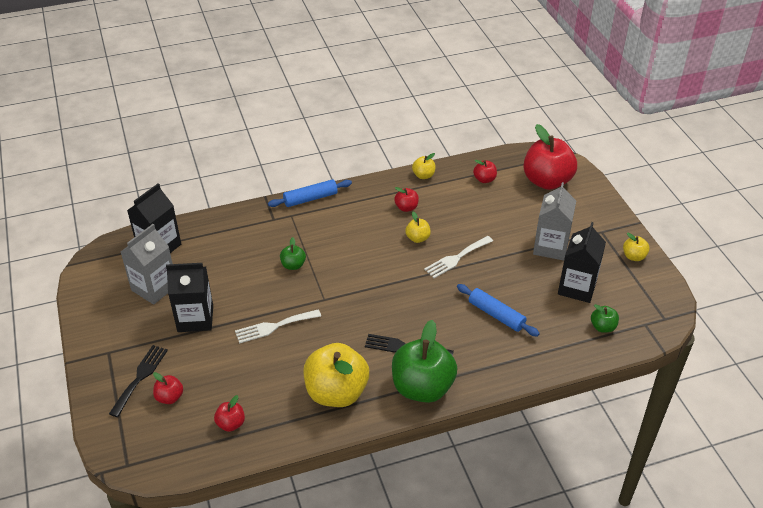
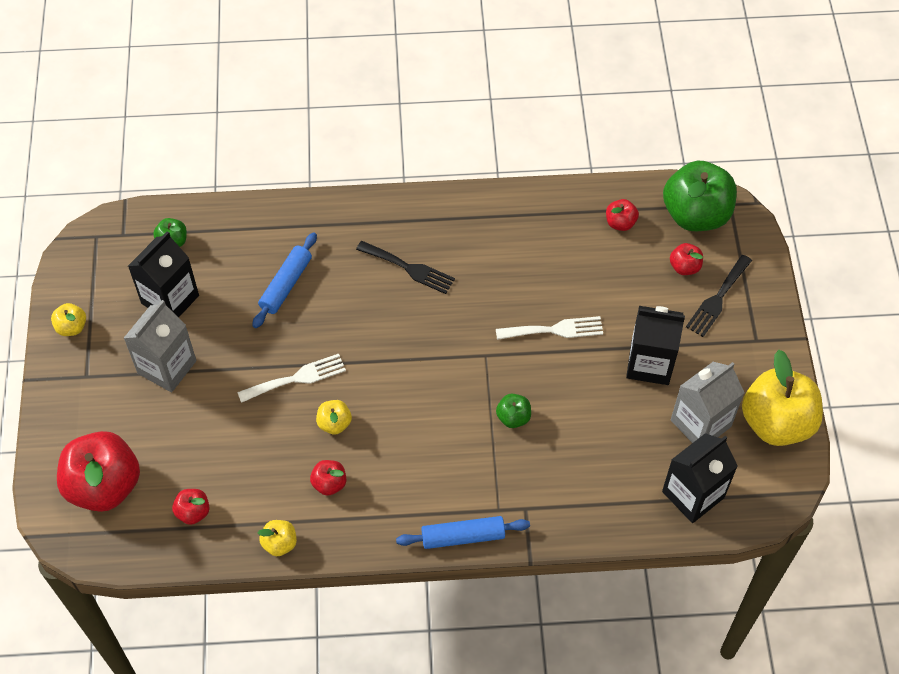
camera: 165 degrees left, 15 degrees up
(336, 392) = (501, 232): yellow apple -> yellow apple (776, 422)
(422, 388) = (406, 217): green apple -> green apple (695, 215)
(496, 315) = (286, 285): blue rolling pin -> blue rolling pin turned 60 degrees clockwise

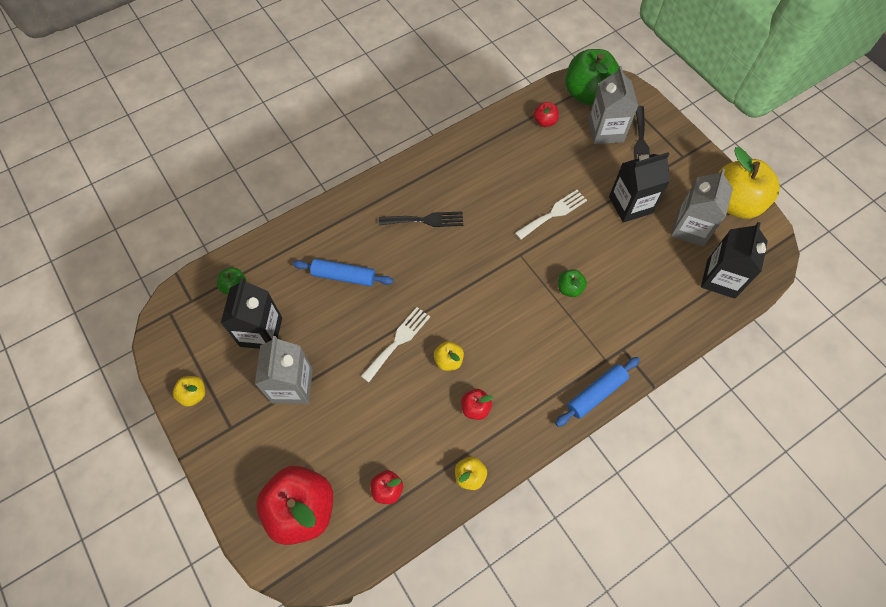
camera: 30 degrees left, 5 degrees up
(286, 285) = (344, 276): blue rolling pin -> blue rolling pin turned 75 degrees counterclockwise
(684, 267) = (605, 131): red apple -> grey carton

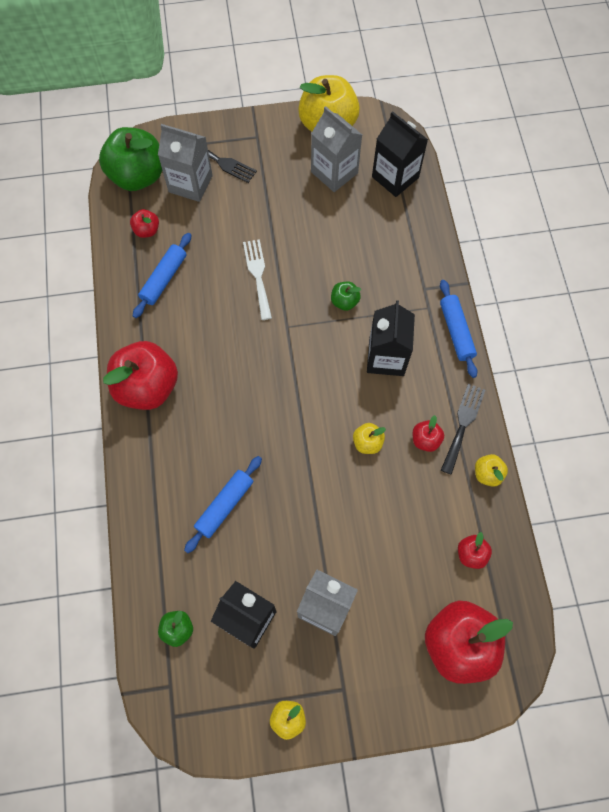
camera: 65 degrees left, 5 degrees up
(398, 341) = (325, 481): white fork -> none
(414, 182) = (147, 387): none -> red apple
(425, 220) = (201, 396): black fork -> black fork (463, 424)
(510, 151) = (164, 279): none -> blue rolling pin
(630, 205) = (284, 207): black carton -> black carton (386, 357)

